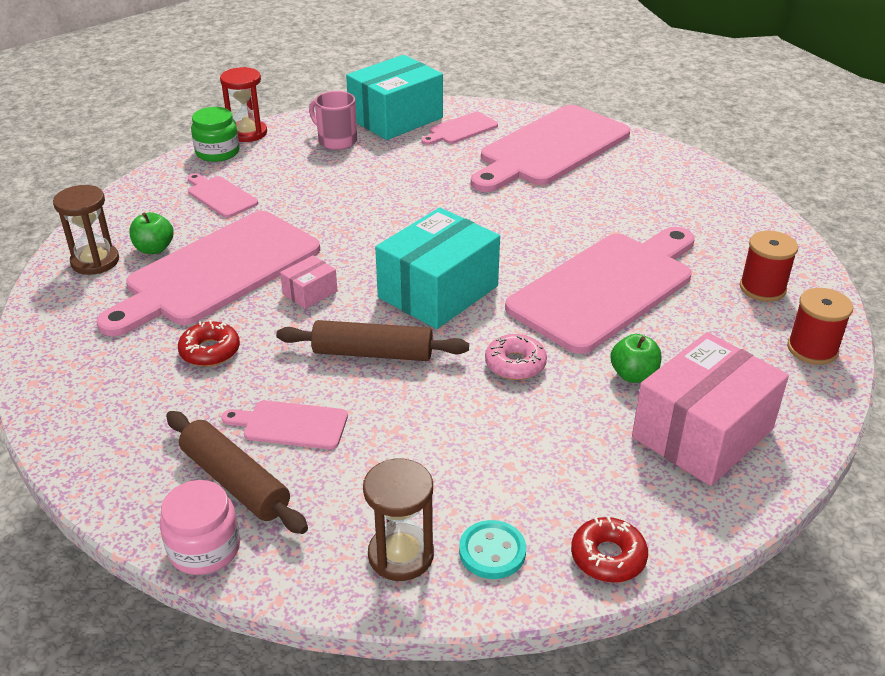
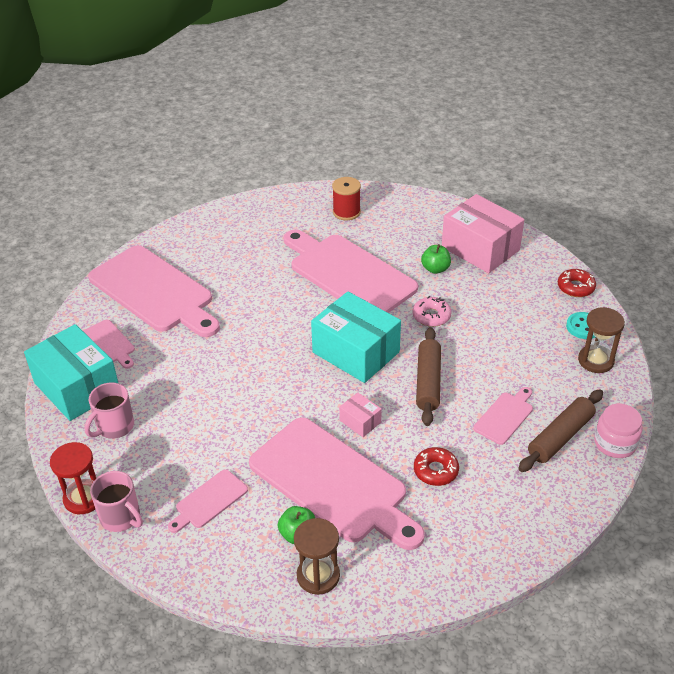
camera: 90 degrees left, 5 degrees up
(217, 152) = (121, 517): green jar -> pink mug
(291, 425) = (505, 416): pink cutting board -> pink cutting board turned 150 degrees counterclockwise
(812, 349) = (404, 203): red spool -> none

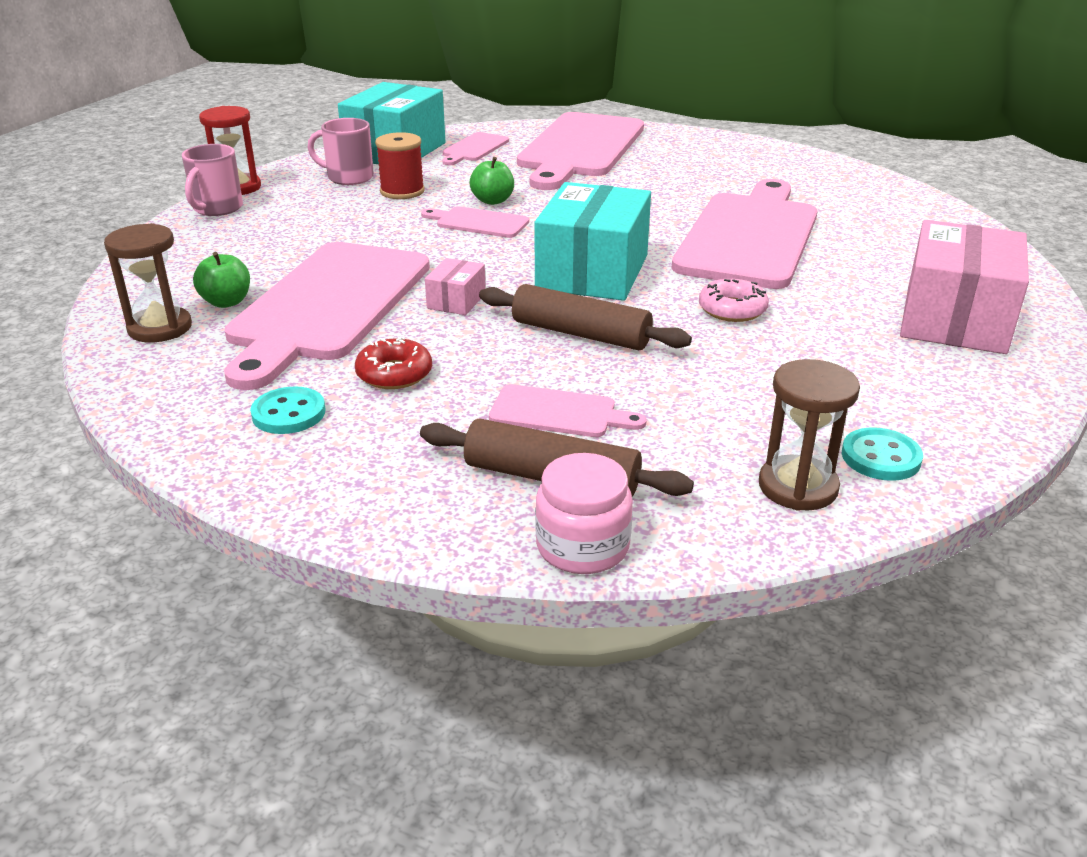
camera: 65 degrees right, 10 degrees down
(209, 501) = (261, 243): pink cutting board -> pink cutting board (478, 222)
(346, 212) = (882, 210): red spool -> red spool (402, 191)
(428, 382) = (580, 334): brown rolling pin -> brown rolling pin turned 45 degrees clockwise
(435, 269) = (848, 292): green apple -> green apple (492, 201)
(459, 526) = (289, 413): none -> turquoise button
(575, 287) = (986, 430): red donut -> none

